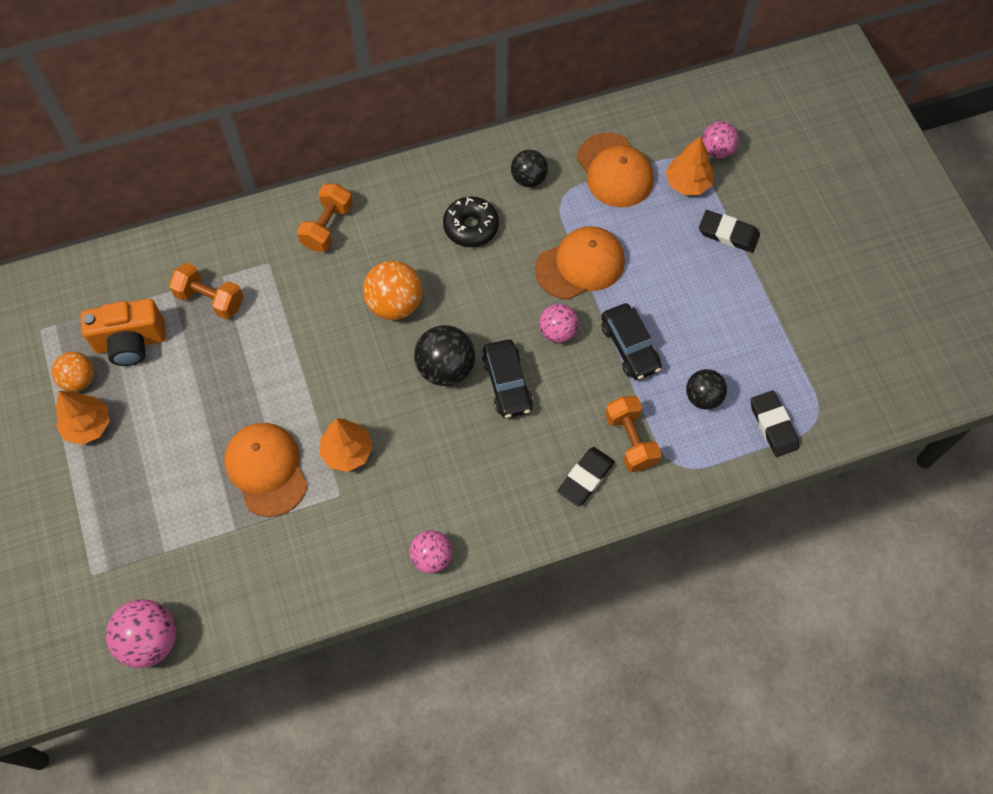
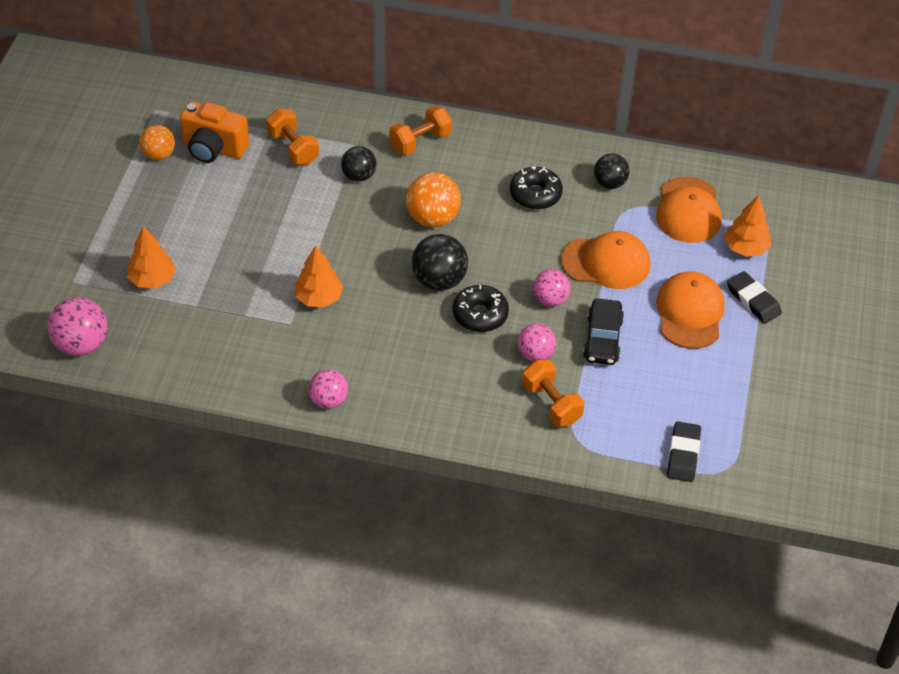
camera: 30 degrees right, 15 degrees down
(88, 425) = (142, 186): orange tree -> orange tree (152, 279)
(266, 469) = (249, 279): orange cap -> orange cap (690, 312)
(507, 384) = (480, 315): black car -> black donut
(585, 478) = (493, 410): black eraser -> none
(630, 440) = (551, 403): orange dumbbell -> orange dumbbell turned 45 degrees counterclockwise
(703, 397) = (637, 404): black ball -> black ball (359, 176)
(716, 150) = (790, 236): pink ball -> pink ball (535, 354)

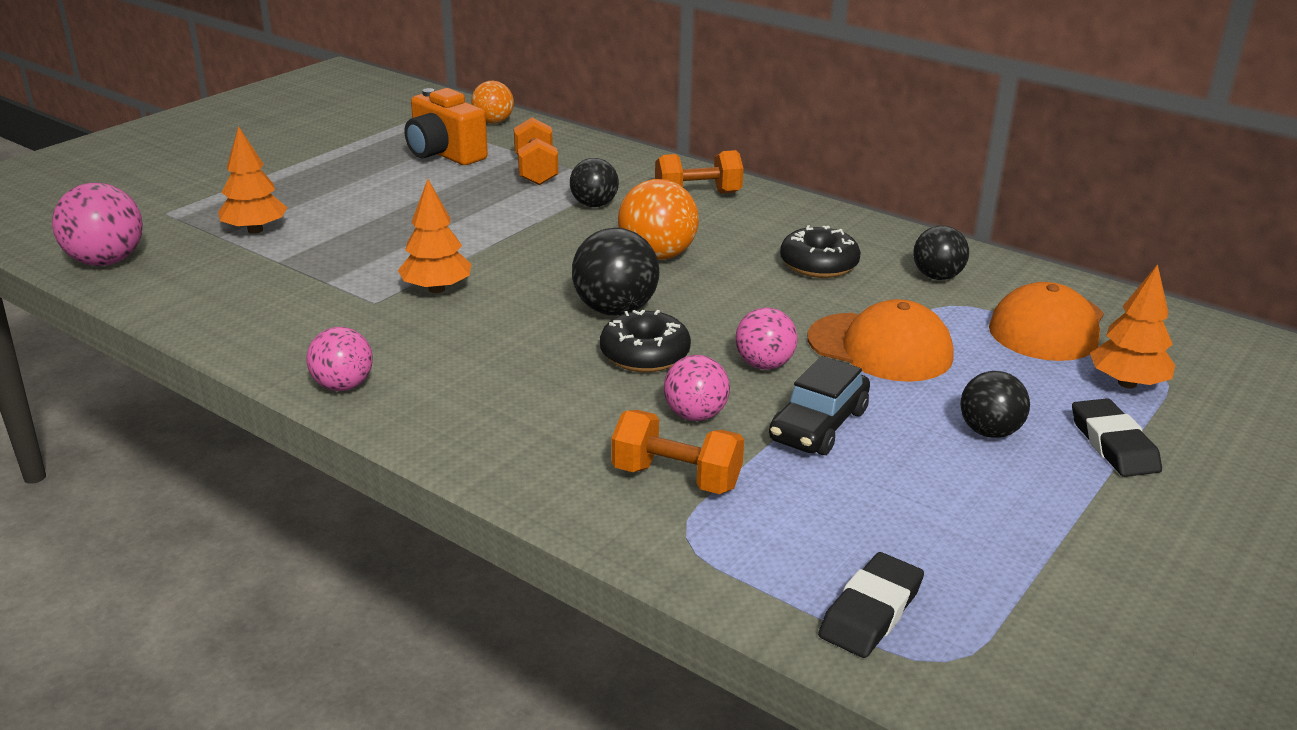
camera: 25 degrees right, 20 degrees down
(159, 154) = (379, 147): orange ball -> orange ball (493, 122)
(551, 403) = (676, 478): orange dumbbell -> orange dumbbell turned 60 degrees counterclockwise
(690, 312) = (989, 431): orange cap -> black ball

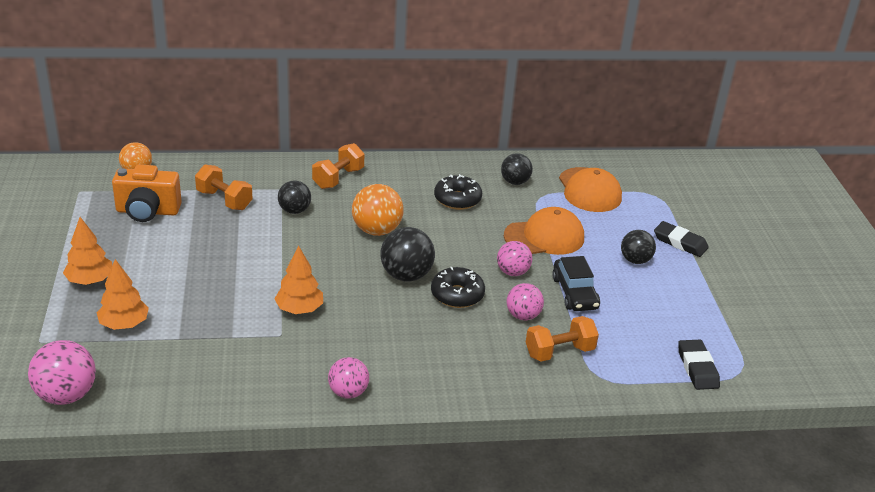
camera: 45 degrees left, 5 degrees up
(1127, 383) = (650, 208): orange tree -> orange tree (90, 280)

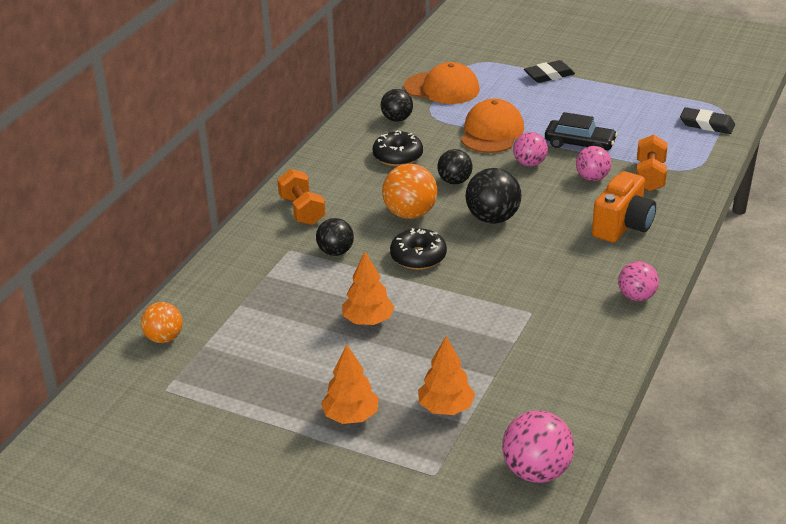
camera: 55 degrees left, 0 degrees up
(147, 211) = (252, 348): orange camera -> orange camera (623, 226)
(224, 200) = (277, 291): orange dumbbell -> none
(299, 309) = (500, 292): orange tree -> orange tree (368, 321)
(457, 295) = (540, 201): black donut -> black donut (418, 257)
(635, 260) = (557, 102): black ball -> black ball (454, 181)

